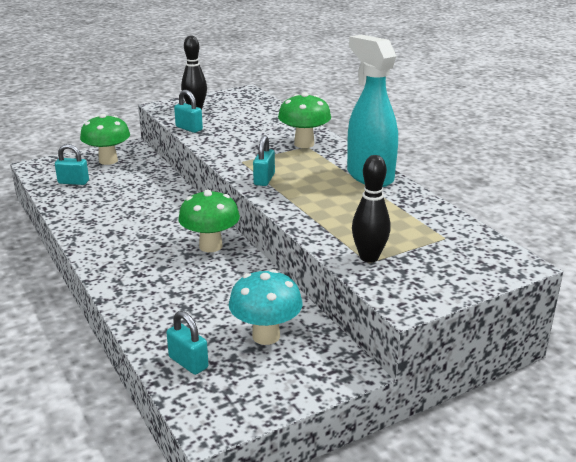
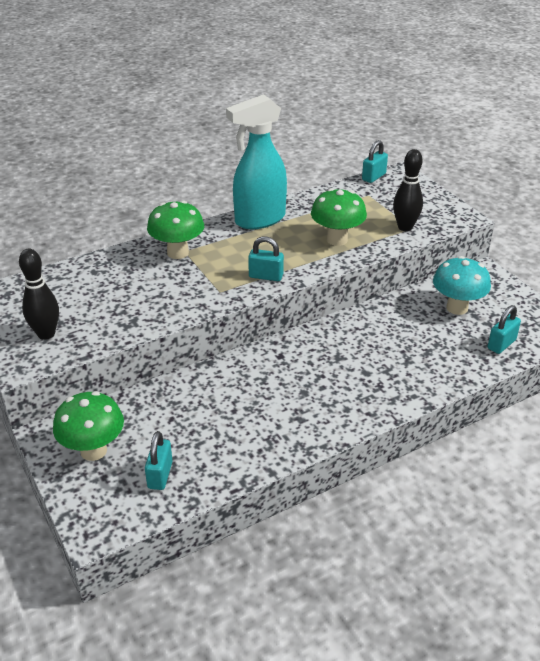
camera: 90 degrees left, 10 degrees up
(189, 128) = (115, 334): turquoise padlock -> turquoise padlock (373, 177)
(210, 246) = (323, 343): green mushroom -> green mushroom (337, 239)

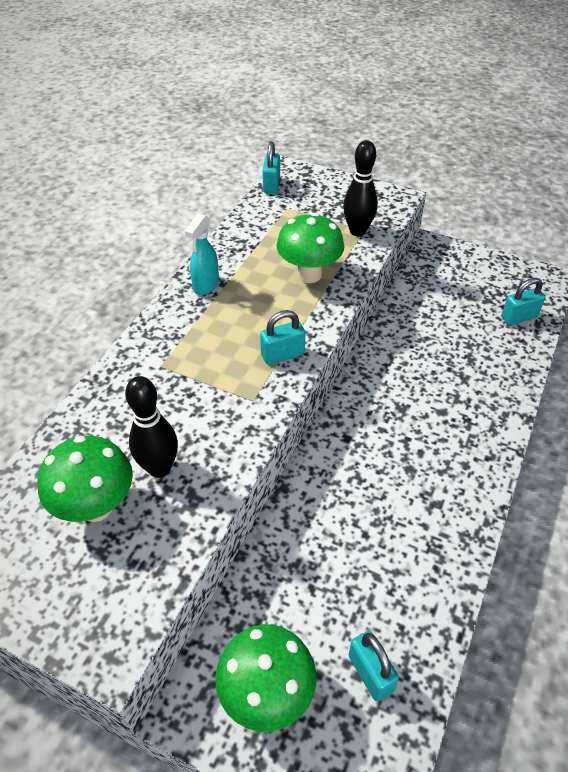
camera: 35 degrees left, 10 degrees up
(46, 334) = (98, 580): black bowling pin -> black bowling pin (159, 468)
(178, 253) = (155, 372): green mushroom -> green mushroom (96, 506)
(259, 220) = (206, 286): turquoise spray bottle -> turquoise spray bottle, size x0.51
(457, 308) = (448, 296): turquoise mushroom -> none
(501, 344) = (519, 317): turquoise padlock -> turquoise padlock turned 60 degrees clockwise

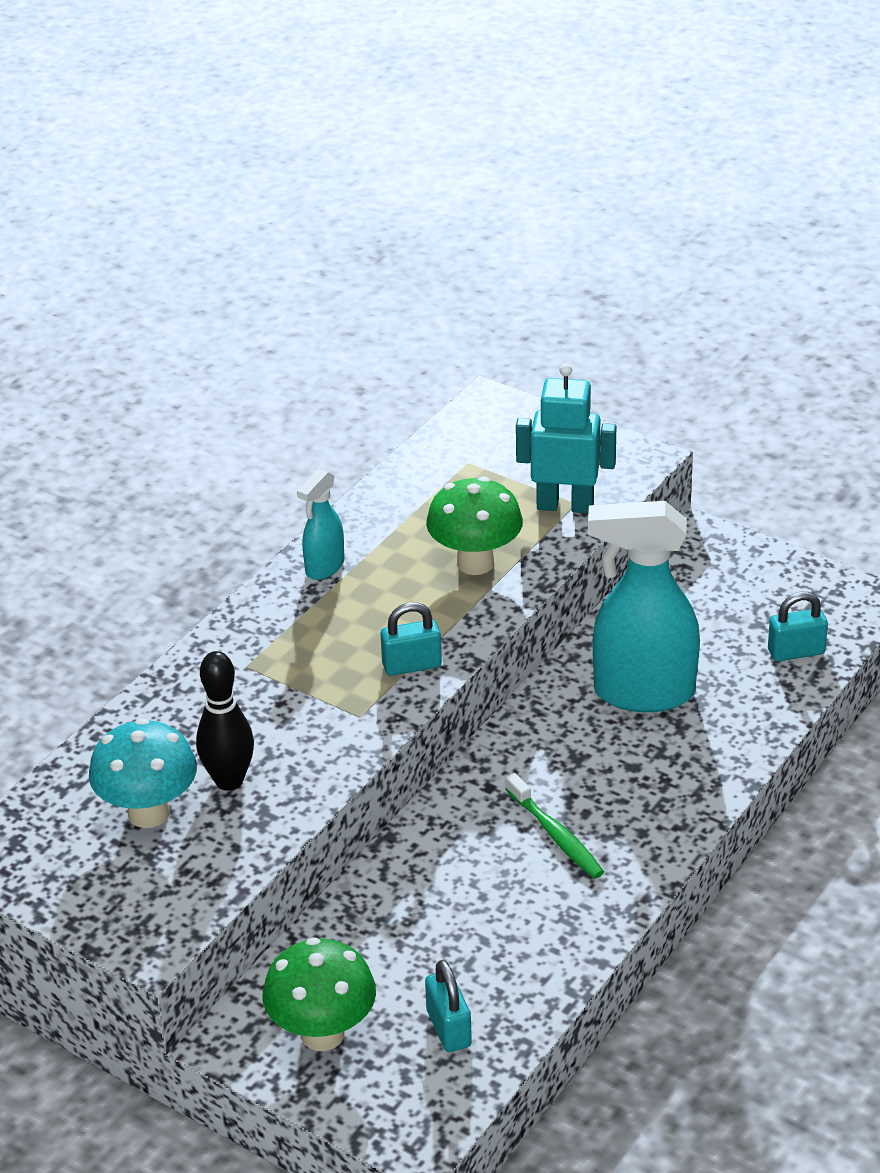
camera: 10 degrees right, 10 degrees down
(96, 506) = (149, 813): green mushroom -> turquoise mushroom
(271, 185) = (452, 424): turquoise padlock -> none
(357, 231) = (565, 505): black bowling pin -> turquoise robot
(405, 474) = (556, 835): none -> green toothbrush
(431, 355) = (642, 693): none -> turquoise spray bottle

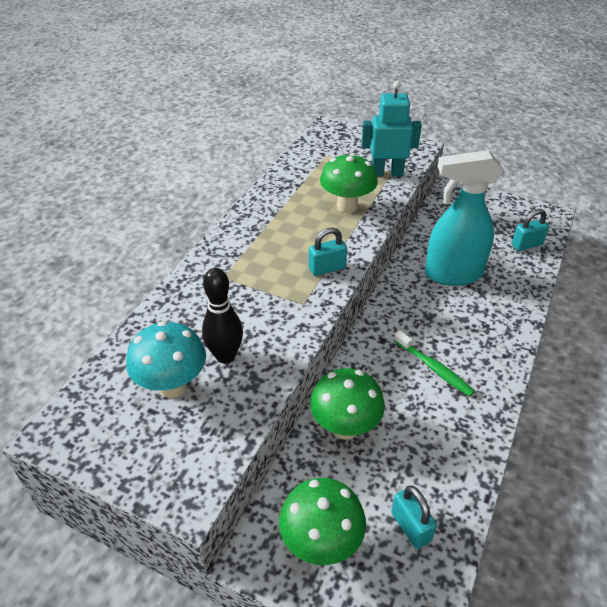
camera: 10 degrees left, 5 degrees up
(324, 567) = (259, 215): turquoise spray bottle -> none
(394, 902) = (345, 427): none -> green mushroom

